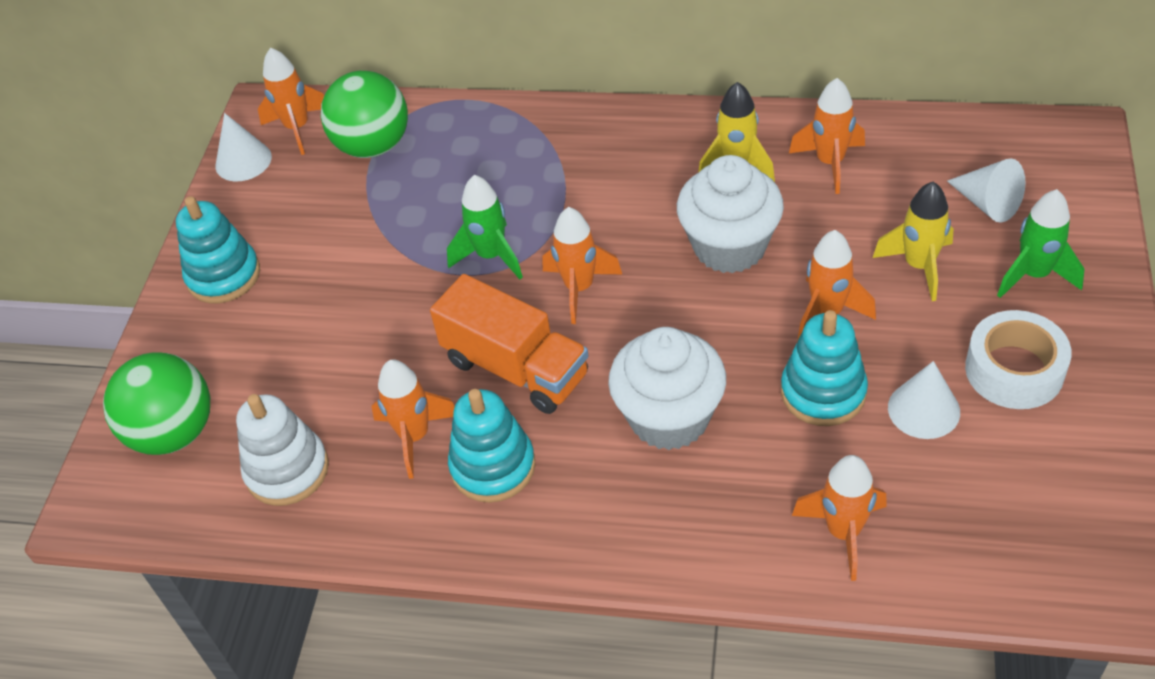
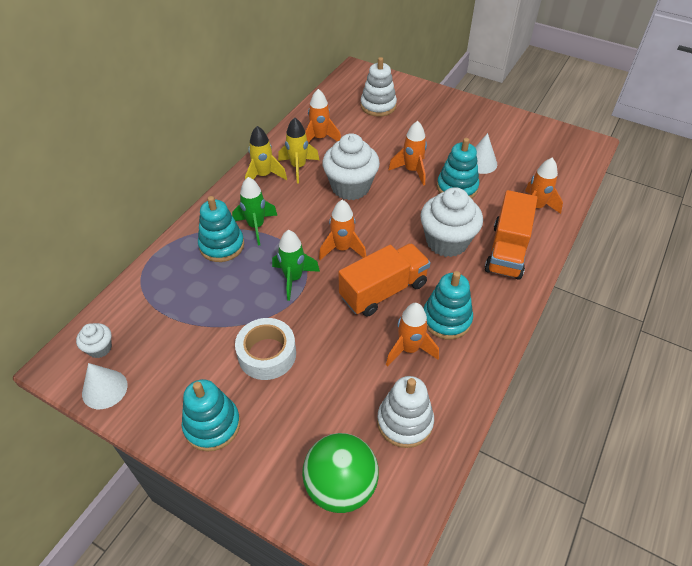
camera: 75 degrees left, 0 degrees up
(298, 128) = (100, 348): orange rocket -> white cupcake
(373, 146) = (155, 310): green ball -> none
(516, 156) = (222, 245): none -> turquoise stacking toy
(694, 513) = (507, 250): none -> orange truck
(919, 266) = (401, 136): yellow rocket -> yellow rocket (264, 176)
(987, 203) = (378, 106): white cone -> white stacking toy
(1014, 370) = (472, 132): white tape -> white tape (267, 354)
(1033, 275) = (425, 109): green rocket -> green rocket (256, 226)

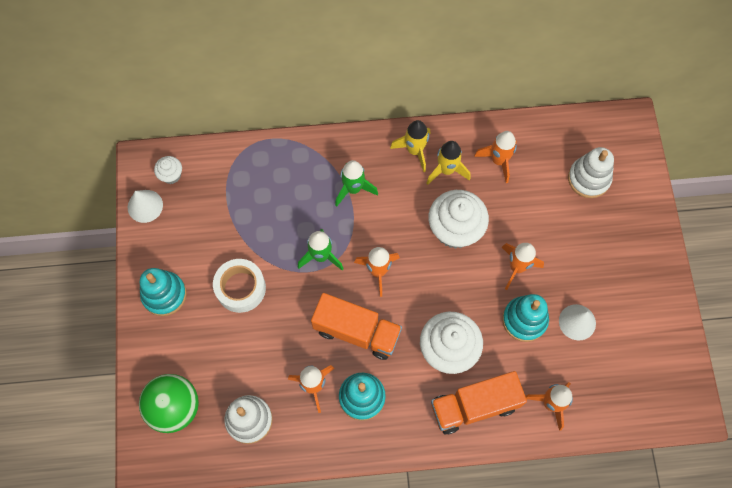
camera: 55 degrees right, 20 degrees up
(222, 245) = (315, 179): turquoise stacking toy -> none

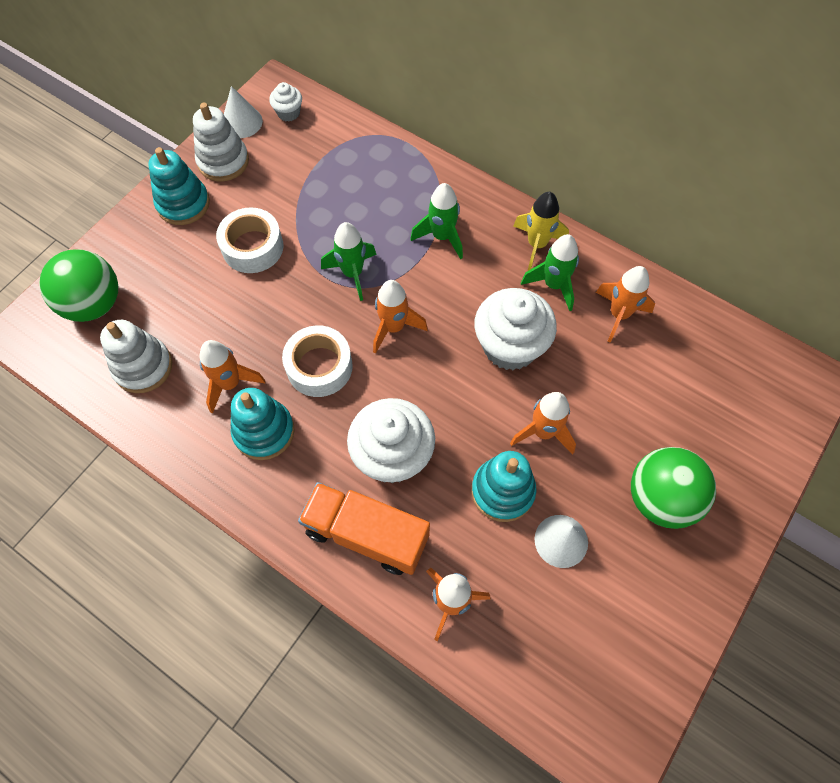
camera: 40 degrees right, 5 degrees down
(357, 331) = (319, 366): orange truck -> white tape
(446, 170) = (553, 285): yellow rocket -> green rocket
(588, 179) = (709, 403): white stacking toy -> white stacking toy (223, 161)
(607, 255) = (660, 498): none -> green ball

